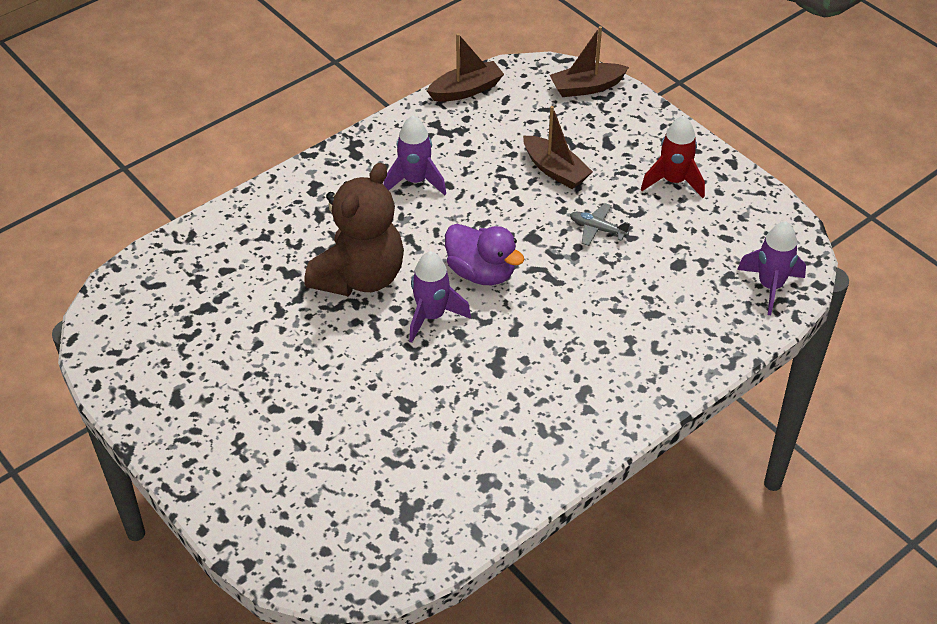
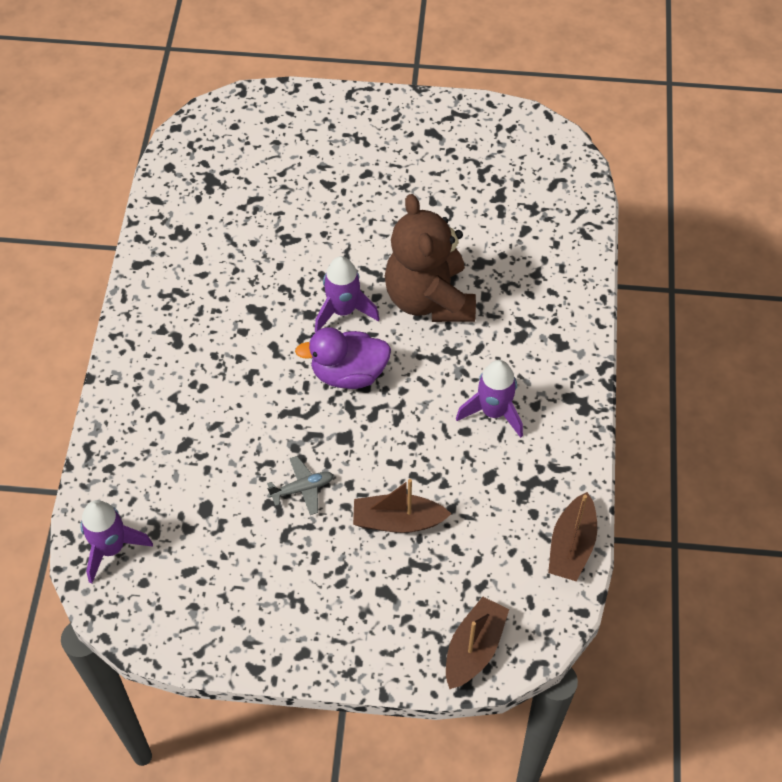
camera: 135 degrees right, 10 degrees up
(673, 181) = (287, 597): red rocket -> none

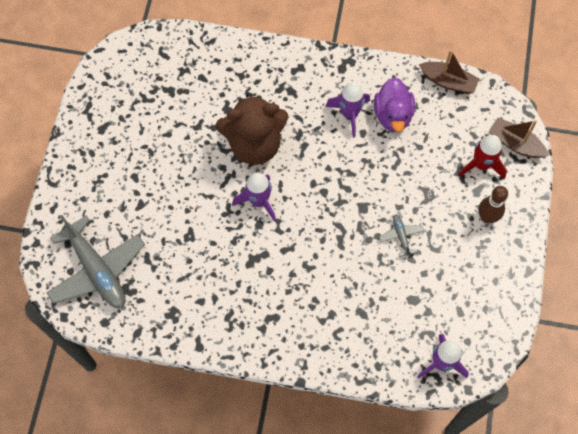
camera: 85 degrees left, 10 degrees up
(236, 151) = (97, 270): none -> grey plane
(341, 607) = (487, 217): none -> brown bowling pin
(348, 373) = (312, 201): purple duck -> purple duck (393, 115)
(398, 521) = (427, 179): brown boat -> none
(430, 597) = (481, 165): none -> red rocket

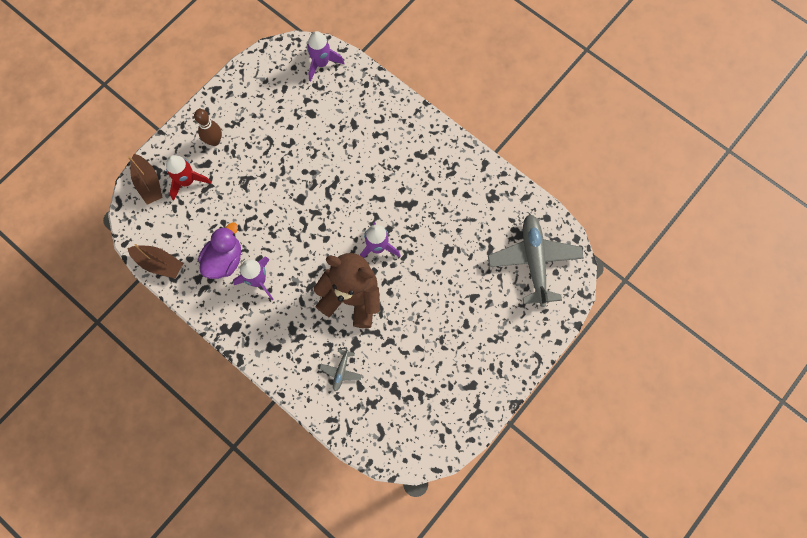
camera: 150 degrees left, 5 degrees up
(401, 236) = (287, 161): grey plane -> grey plane (341, 371)
(448, 82) = (159, 263): brown boat -> brown boat turned 150 degrees clockwise

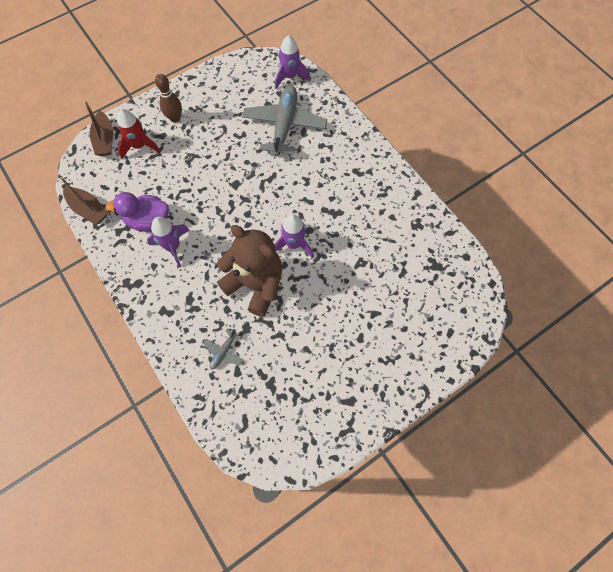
camera: 15 degrees right, 5 degrees down
(224, 260) = (148, 221): purple duck -> purple duck turned 135 degrees counterclockwise
(534, 261) = (444, 294): grey plane -> grey plane (284, 125)

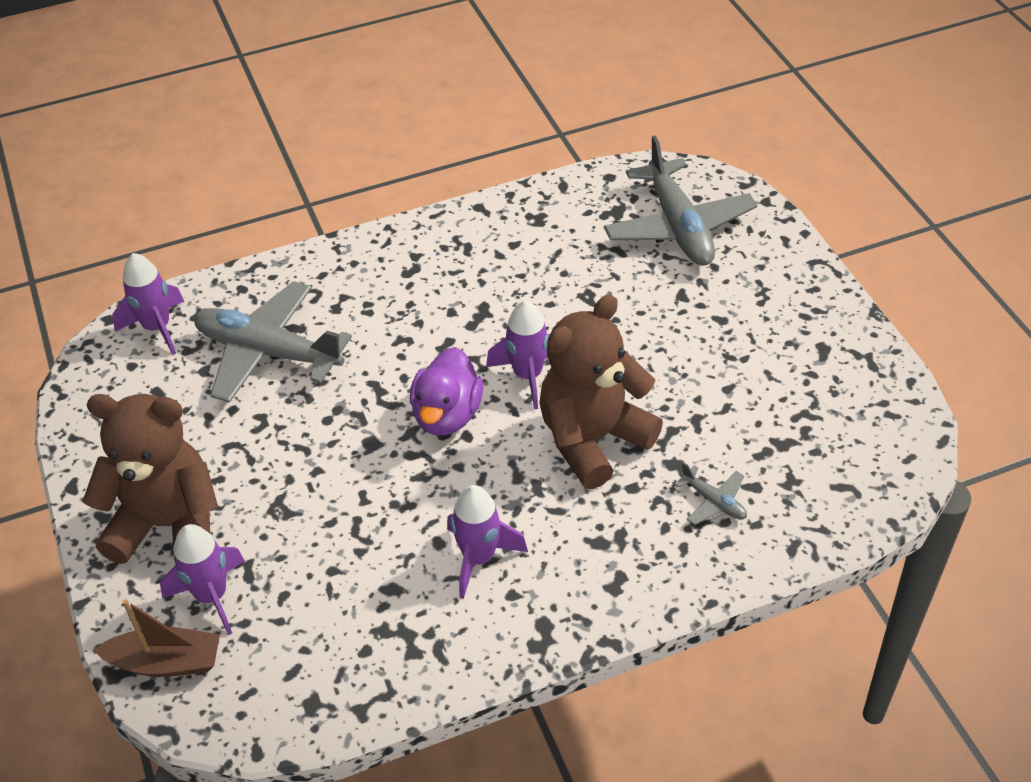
camera: 75 degrees left, 20 degrees down
(88, 209) = (340, 706): brown boat -> none
(139, 146) = (212, 596): red rocket -> purple rocket
(148, 221) = (406, 595): purple duck -> purple duck (447, 415)
(175, 118) = (168, 525): brown bowling pin -> brown teddy bear
(433, 303) = (679, 226): none -> grey plane

